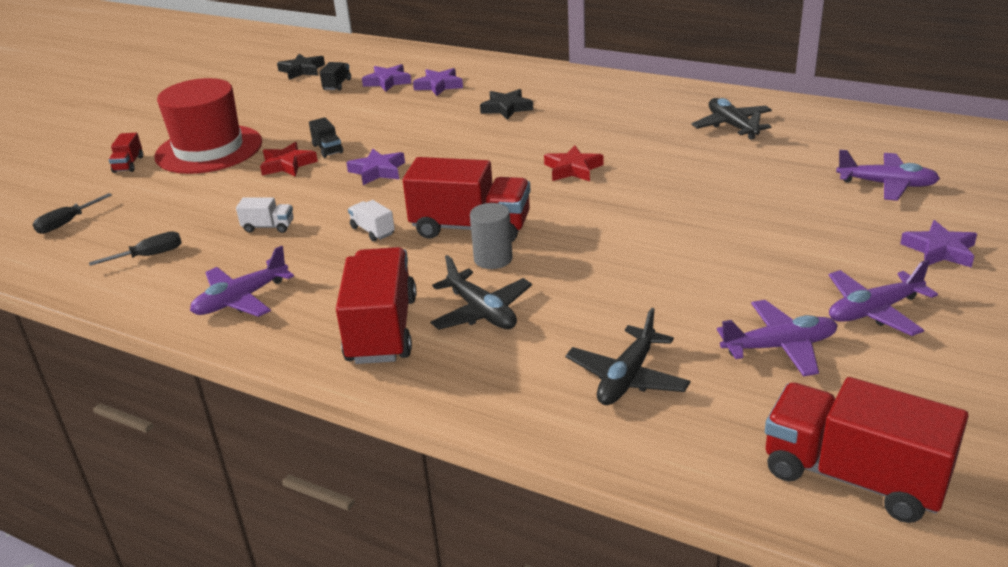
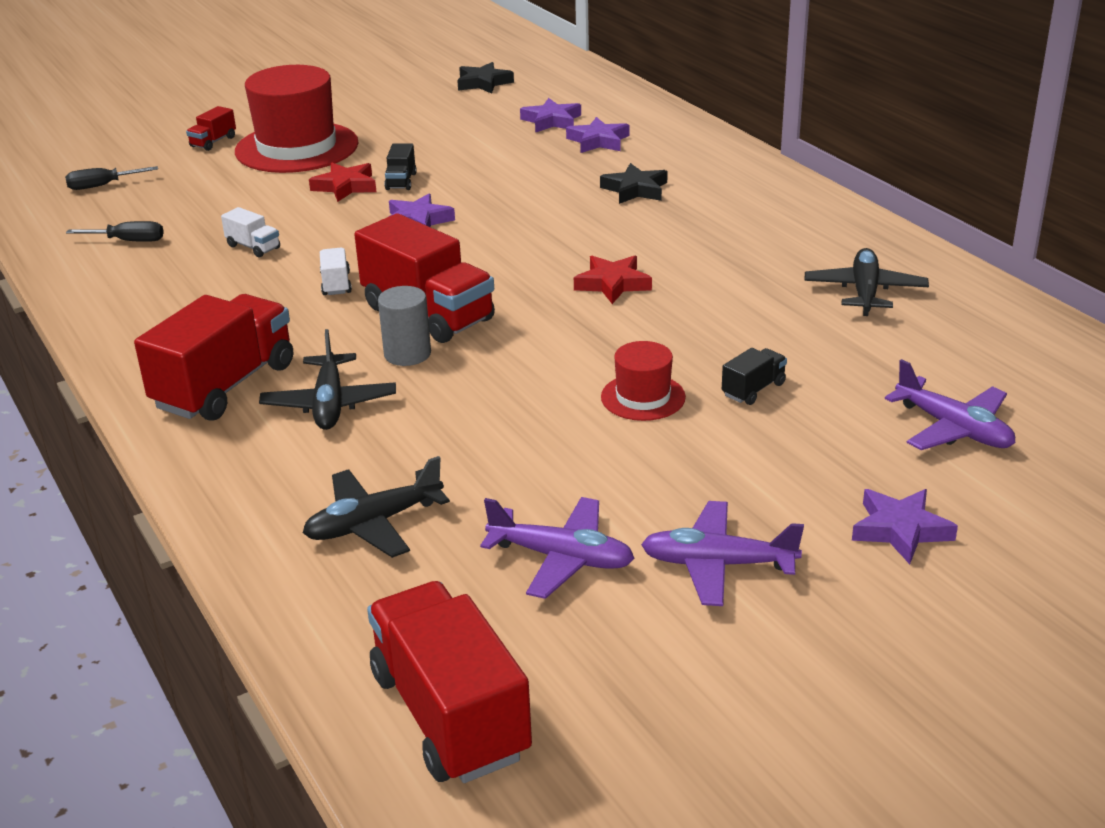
camera: 30 degrees right, 0 degrees up
(241, 299) = (149, 311): purple plane -> none
(337, 85) = (497, 110): black truck -> black truck (753, 389)
(689, 230) = (643, 397): none -> red hat

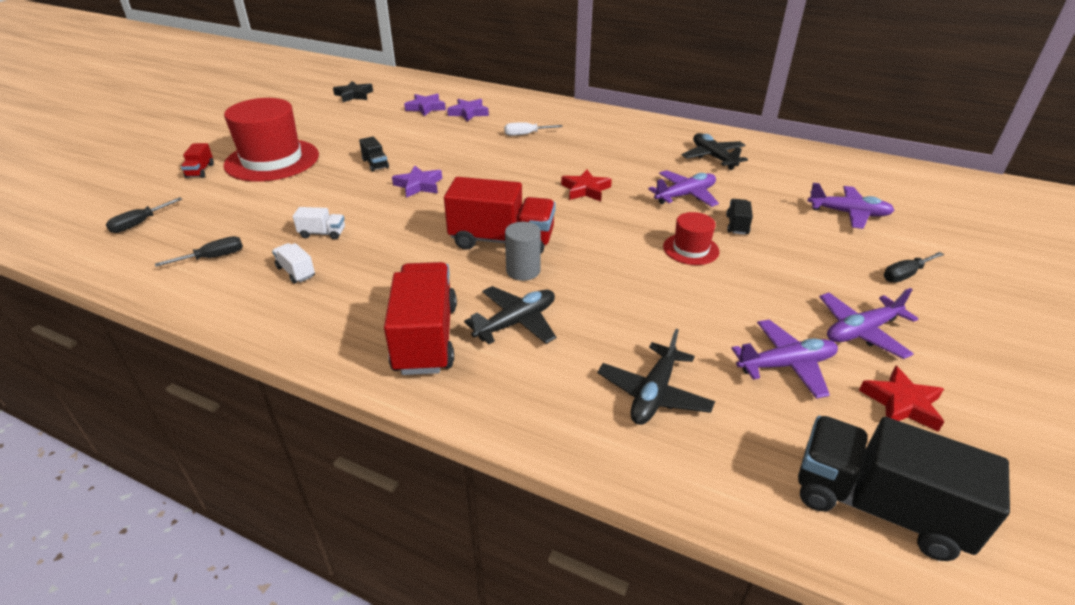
camera: 35 degrees left, 5 degrees up
(329, 404) = (516, 322): black plane -> black plane turned 90 degrees counterclockwise
(336, 284) = (415, 240): white truck -> white truck (296, 272)
(345, 186) = (340, 176): red star -> red star (902, 403)
(450, 714) = (877, 506): red truck -> black truck
(635, 189) = (525, 134): black star -> white screwdriver
(739, 330) = (685, 195): none -> purple plane
(900, 530) = (905, 275): purple star -> black screwdriver

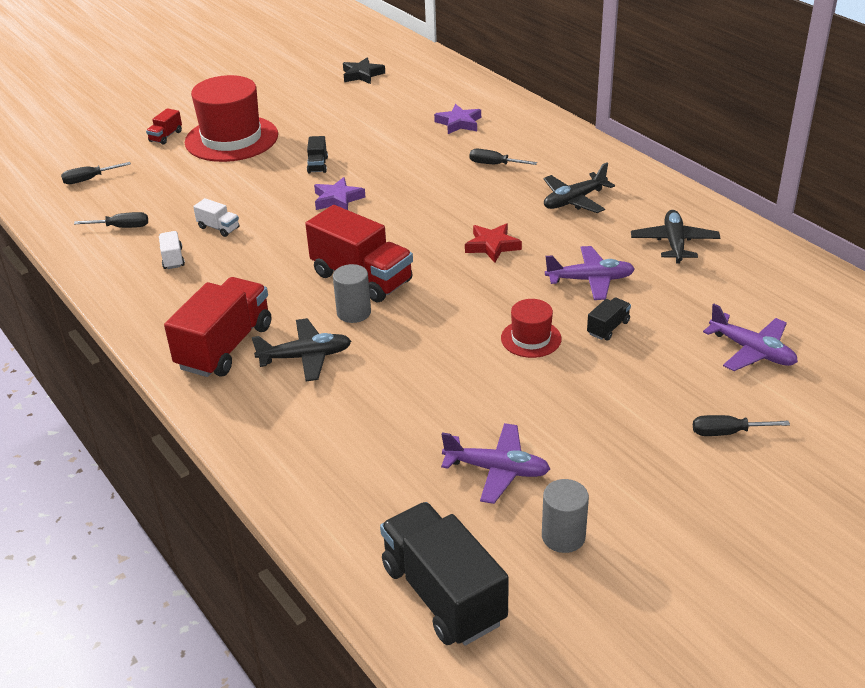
camera: 30 degrees right, 0 degrees up
(425, 108) = (420, 106): purple star -> none
(525, 134) = (494, 164): white screwdriver -> black screwdriver
(654, 394) = (359, 451): black plane -> black plane (574, 200)
(861, 331) = (606, 467): purple plane -> none
(902, 403) = (563, 536): red star -> grey cylinder

